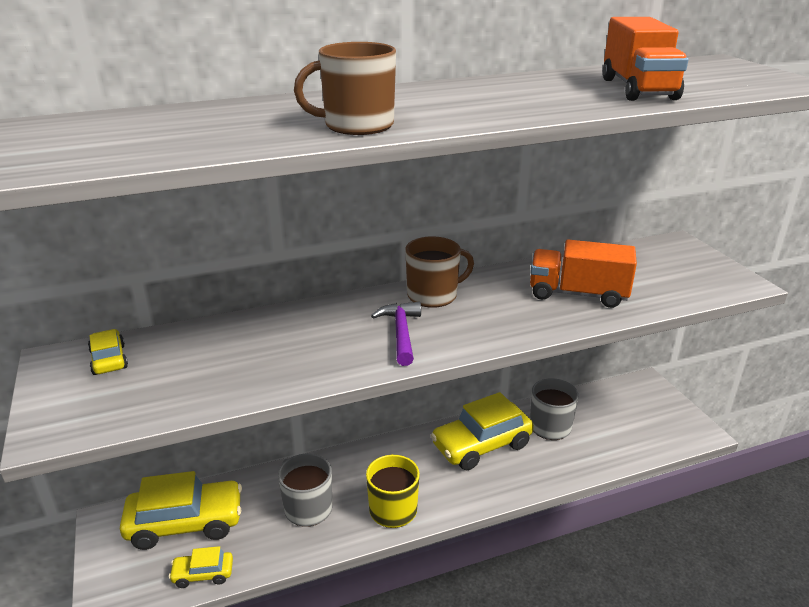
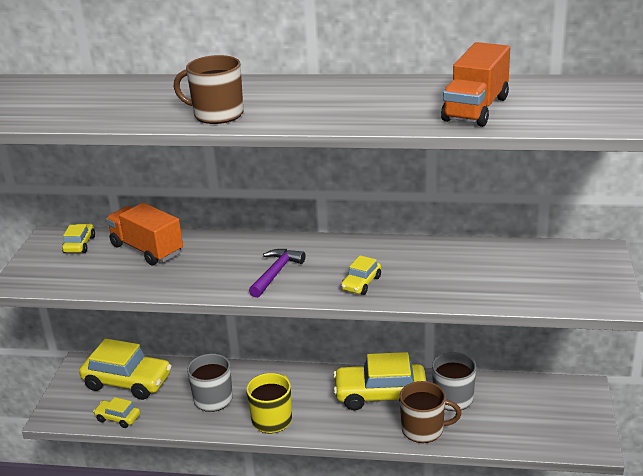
camera: 30 degrees right, 0 degrees up
(433, 295) = (329, 249): brown mug -> brown mug (423, 429)
(504, 321) = (361, 283): none -> yellow car
(577, 294) = (446, 276): orange truck -> orange truck (147, 249)

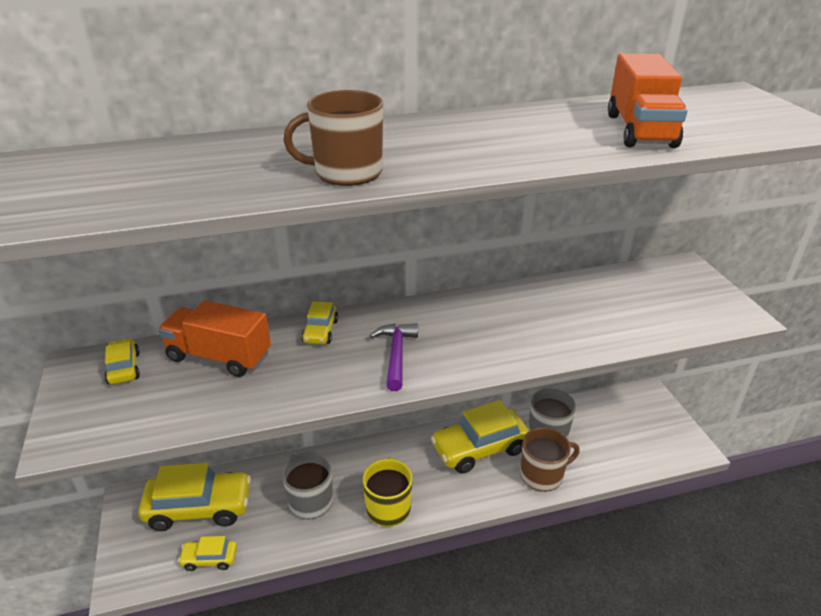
camera: 25 degrees left, 5 degrees up
(361, 283) = (497, 347): yellow car -> yellow car (320, 331)

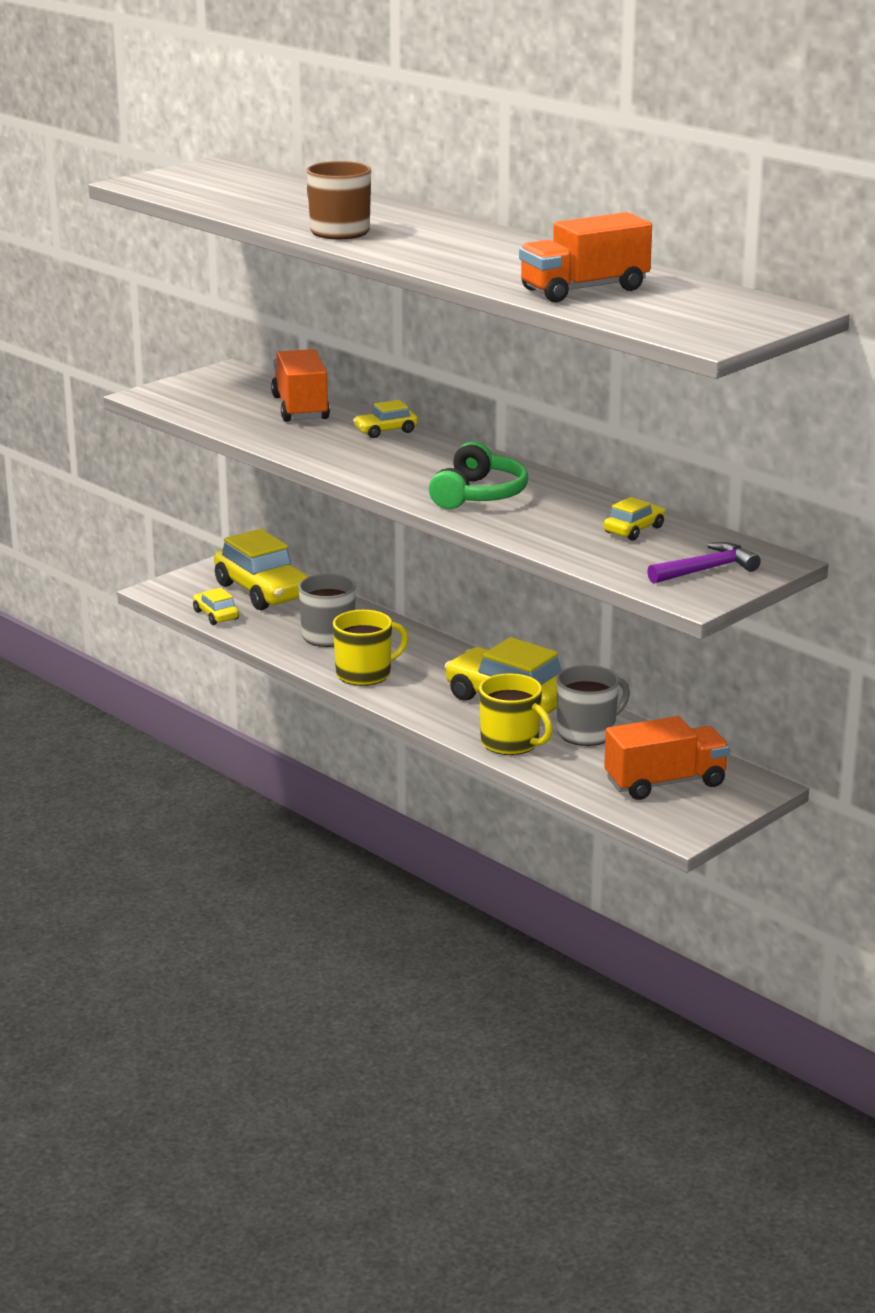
camera: 60 degrees right, 10 degrees down
(124, 368) = (244, 385): yellow car -> yellow car (634, 530)
(396, 354) = (392, 465): purple hammer -> purple hammer (707, 569)
(495, 335) = (479, 495): none -> green headphones
(542, 475) = (511, 743): brown mug -> yellow mug
(630, 428) = (665, 783): none -> orange truck

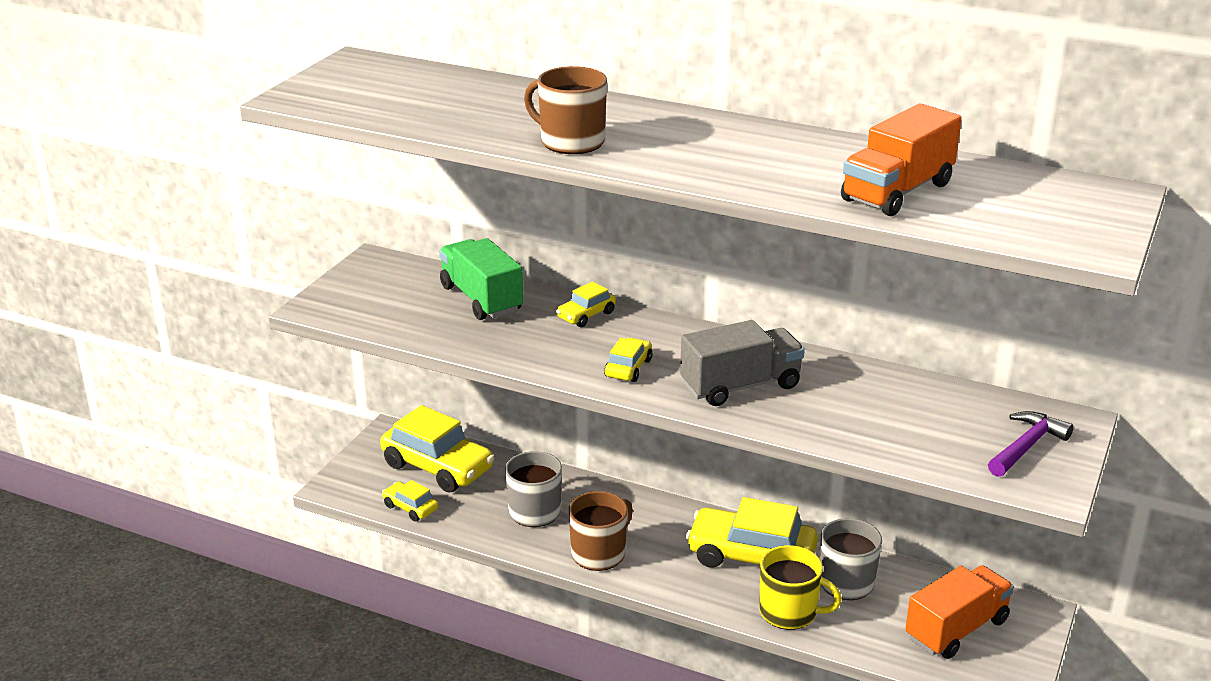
camera: 20 degrees left, 5 degrees up
(300, 408) = (481, 299): orange truck -> green truck
(365, 674) = (599, 553): yellow mug -> brown mug
(479, 495) = (740, 386): green headphones -> grey truck
(634, 530) = (918, 405): yellow car -> yellow car (628, 368)

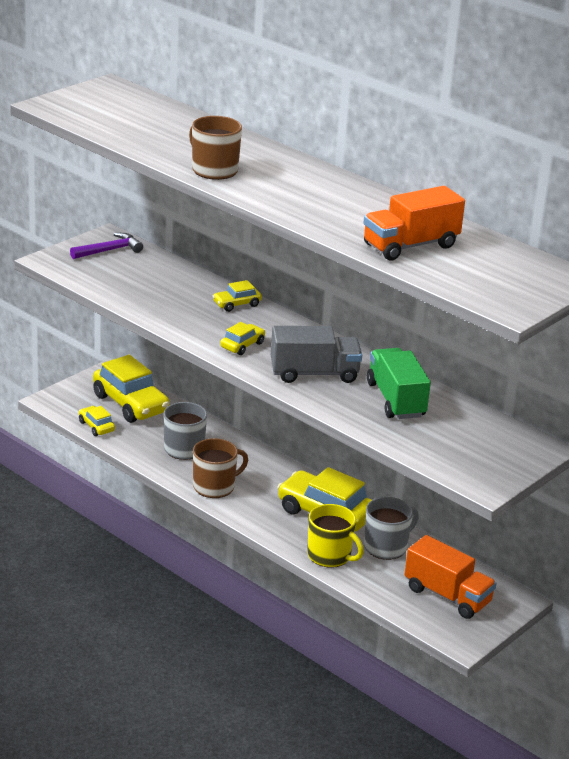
camera: 15 degrees right, 0 degrees up
(481, 299) = (169, 278): green truck -> green truck (396, 400)
(956, 629) = (447, 596): orange truck -> orange truck turned 60 degrees clockwise
(1027, 446) = (492, 456): purple hammer -> purple hammer (110, 250)

